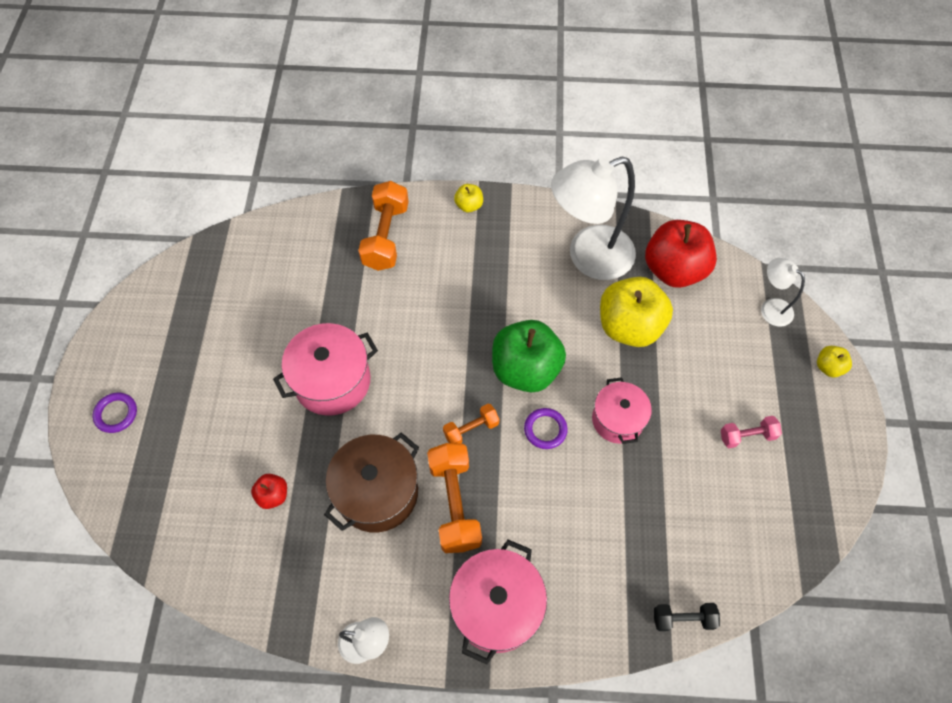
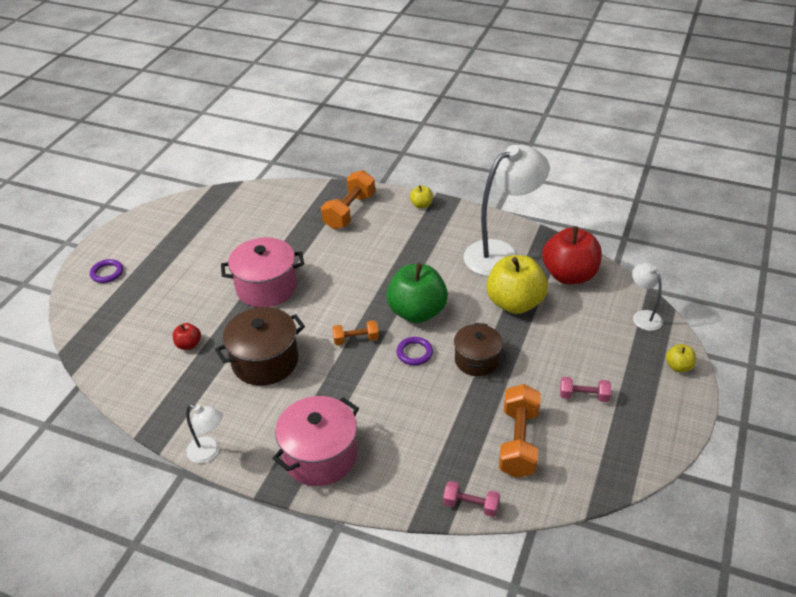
camera: 20 degrees right, 20 degrees down
(454, 503) = (320, 382): orange dumbbell -> orange dumbbell (518, 442)
(588, 257) = (501, 254): white lamp -> white lamp turned 150 degrees clockwise
(617, 419) = (477, 360): pink pot -> brown pot
(683, 619) = (471, 505): black dumbbell -> pink dumbbell

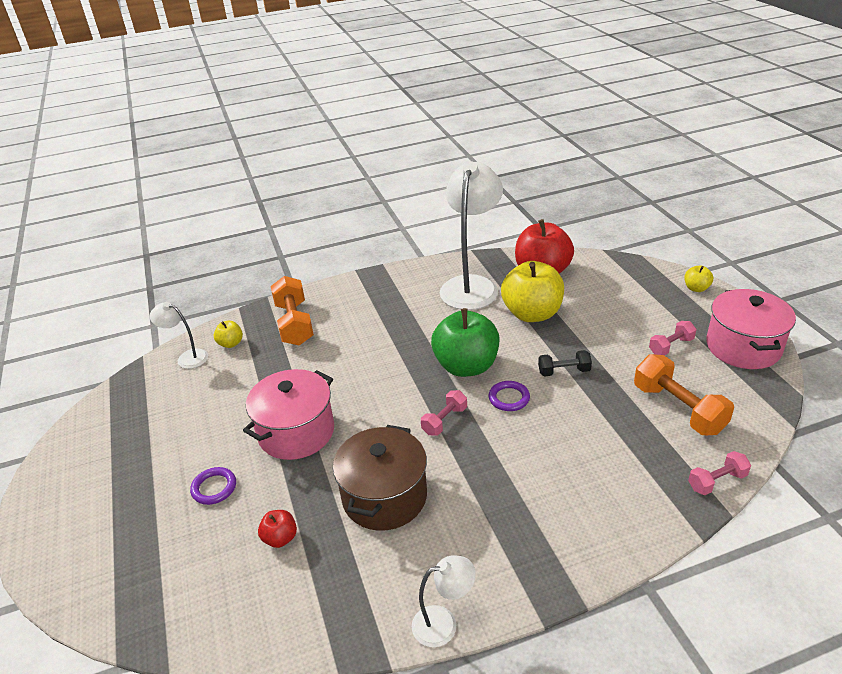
camera: 40 degrees left, 5 degrees down
(107, 273) = (78, 534): purple ring -> purple ring (214, 488)
(320, 456) = (551, 539): pink pot -> pink pot (743, 347)
(356, 339) = (444, 420): orange dumbbell -> pink dumbbell
(421, 205) = (355, 285): yellow apple -> yellow apple (231, 343)
(477, 360) = (564, 371): brown pot -> black dumbbell
(643, 316) = (629, 270): white lamp -> white lamp (187, 357)

